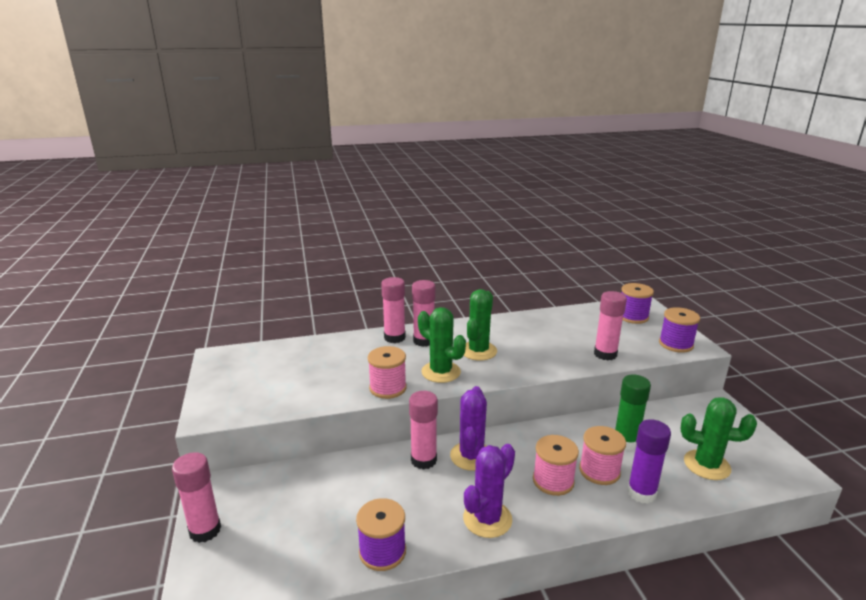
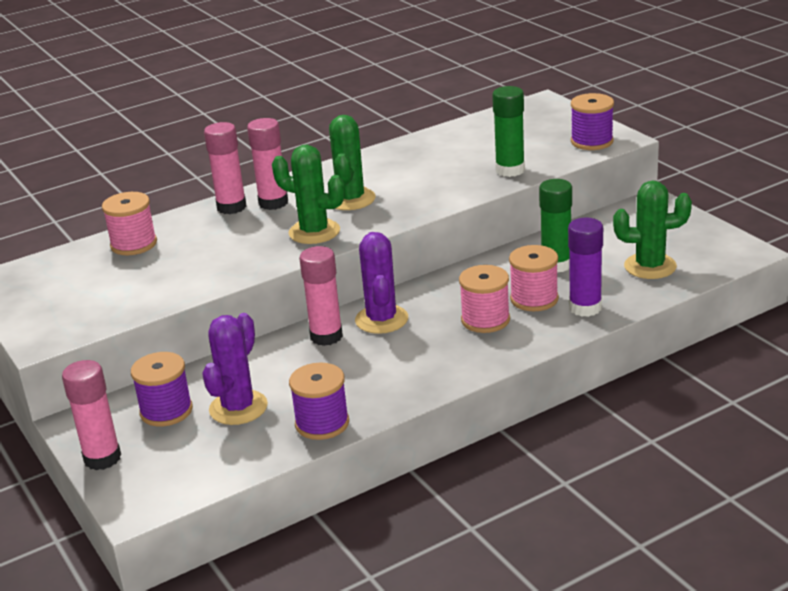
camera: 15 degrees left, 5 degrees up
(388, 388) = (256, 262): pink spool -> pink spool (134, 244)
(487, 519) = (425, 370): purple cactus -> purple cactus (238, 408)
(605, 354) = (510, 170): pink glue stick -> green glue stick
(633, 317) = (532, 120): purple spool -> purple spool (166, 411)

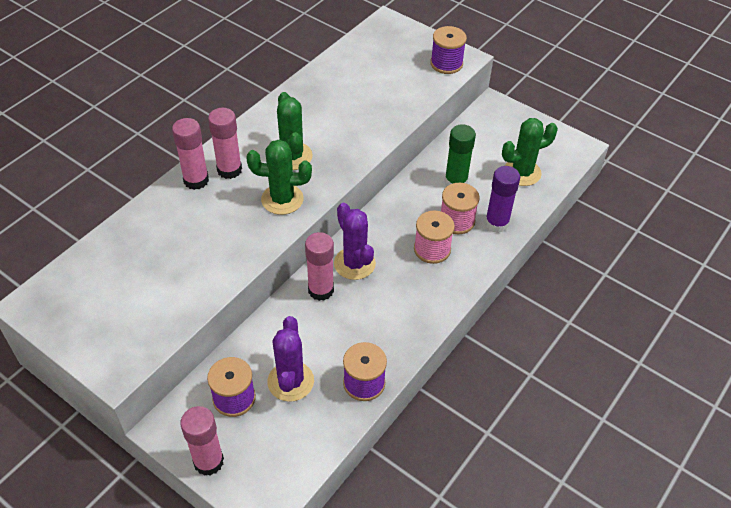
camera: 25 degrees left, 20 degrees up
(134, 244) = (134, 239): pink spool -> none
(510, 170) = (401, 104): green glue stick -> none

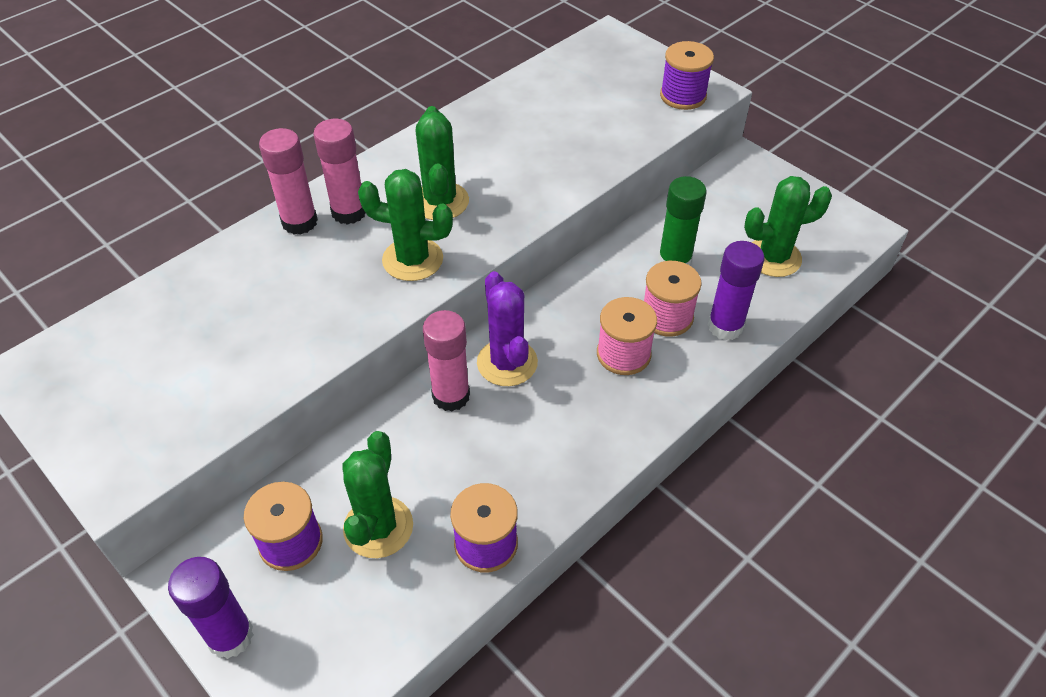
camera: 10 degrees right, 0 degrees up
(208, 461) = (230, 636): pink glue stick -> purple glue stick
(290, 381) = (378, 527): purple cactus -> green cactus

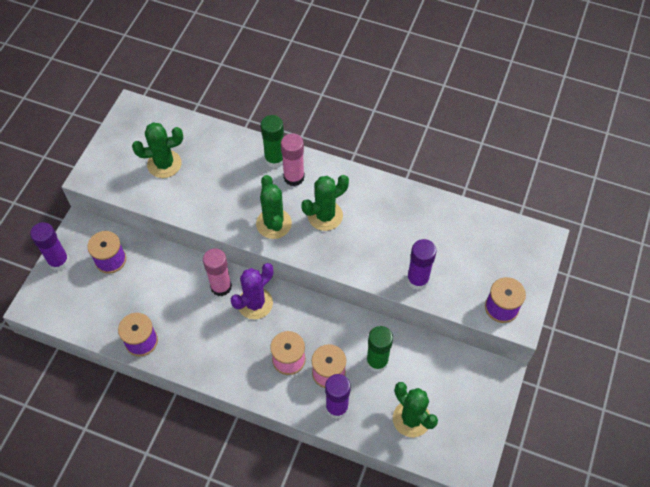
camera: 65 degrees right, 10 degrees up
(299, 222) = (275, 159): pink glue stick -> green glue stick
(378, 527) = (132, 291): green cactus -> green cactus (164, 164)
(602, 149) = (417, 280): none -> purple glue stick

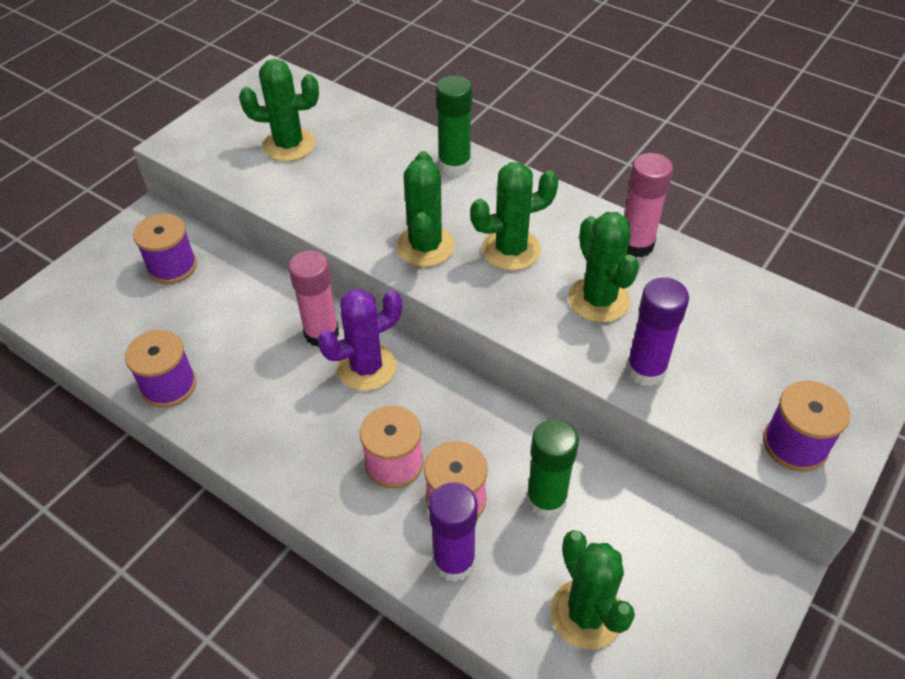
camera: 15 degrees right, 10 degrees down
(59, 261) = (98, 255): purple glue stick -> none
(294, 177) = (476, 192): pink glue stick -> pink glue stick (636, 244)
(383, 240) = (598, 300): none -> green cactus

